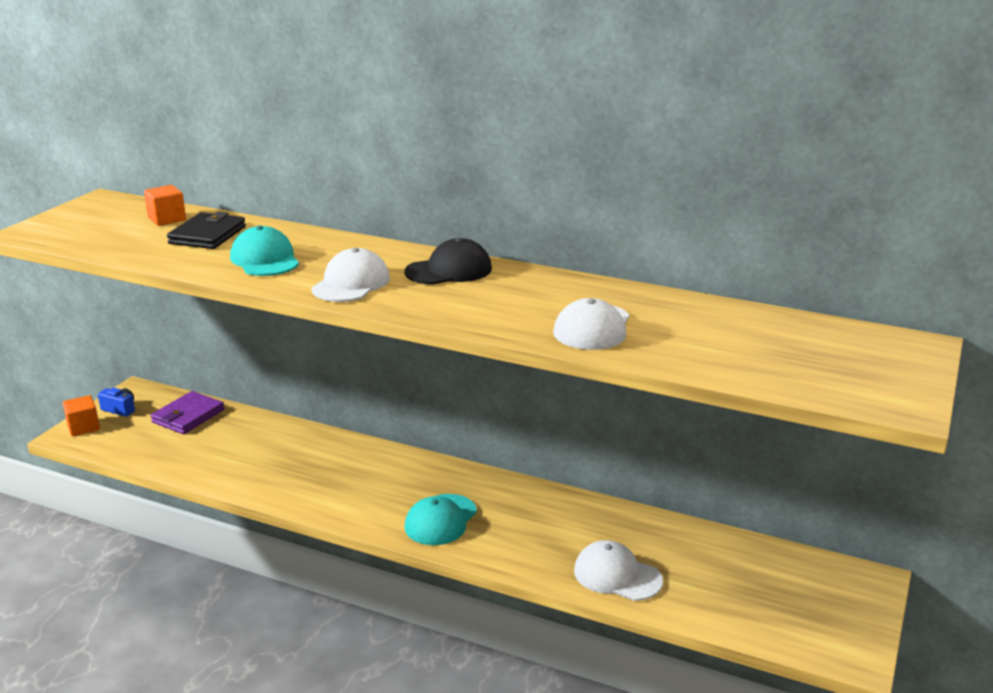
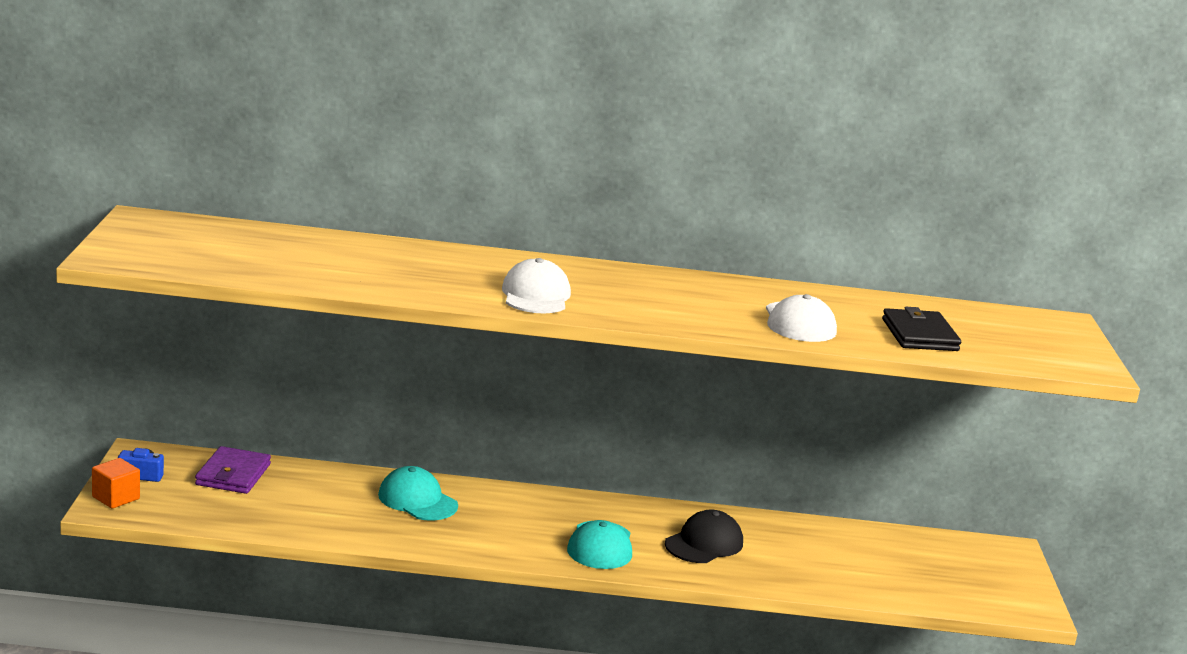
camera: 25 degrees left, 5 degrees down
(167, 219) = (252, 238): orange cube -> none
(207, 235) = (322, 253): black wallet -> black wallet (919, 335)
(265, 259) = (418, 276): turquoise cap -> turquoise cap (417, 500)
(449, 270) = (615, 278): black cap -> black cap (704, 543)
(617, 575) = (800, 573): white cap -> none

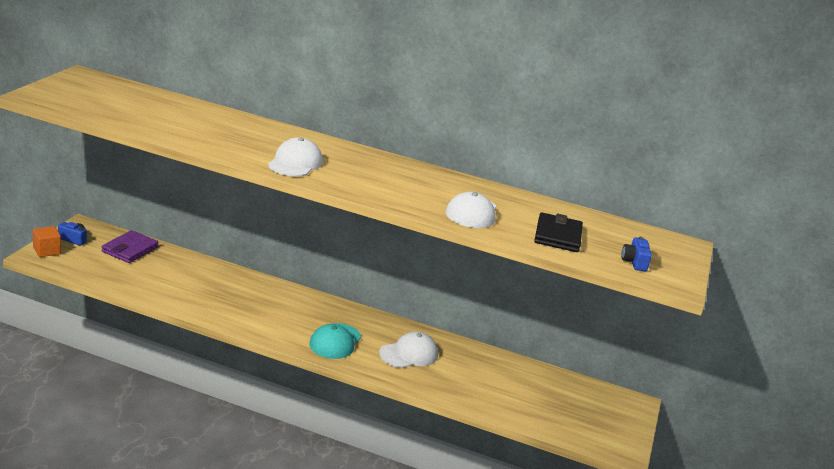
camera: 15 degrees right, 5 degrees up
(417, 500) = (234, 288): turquoise cap -> none
(704, 543) = (409, 354): black cap -> white cap
(1028, 352) = (634, 262): none -> blue camera

